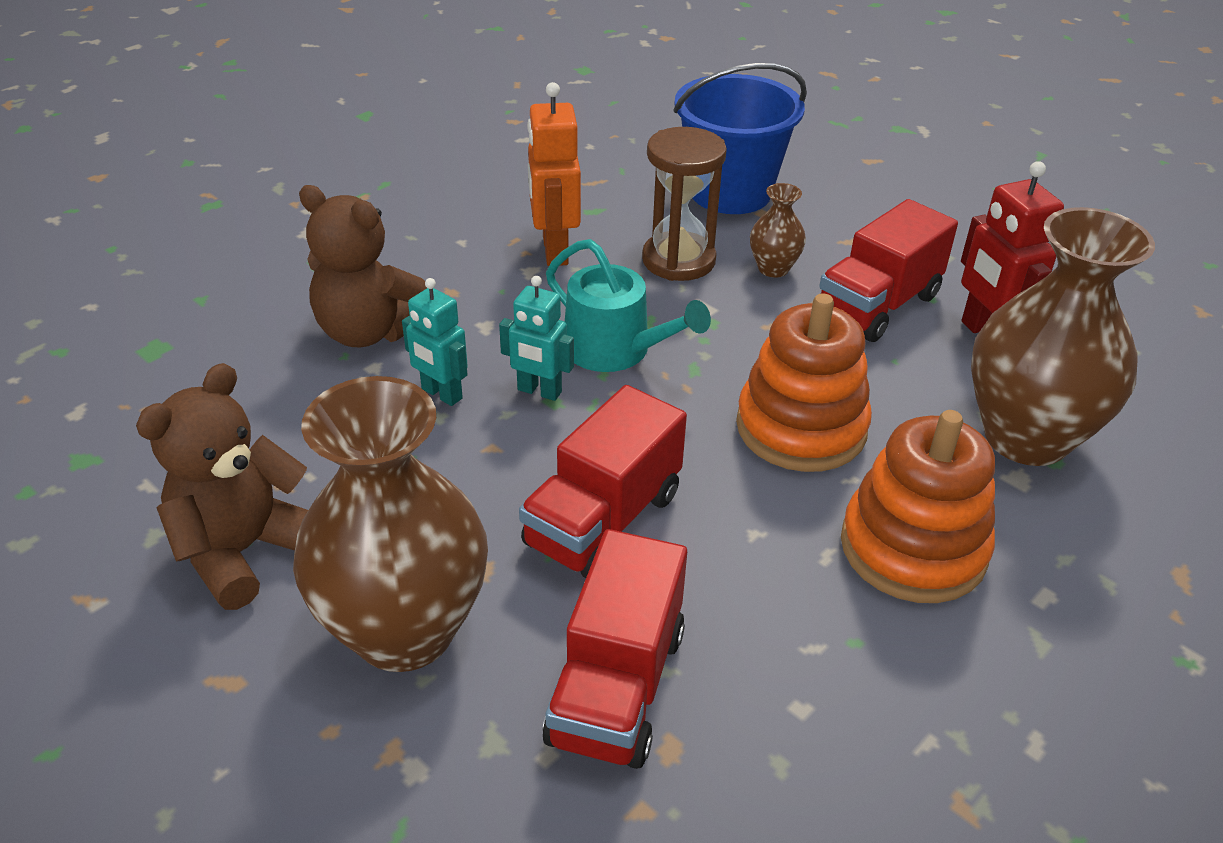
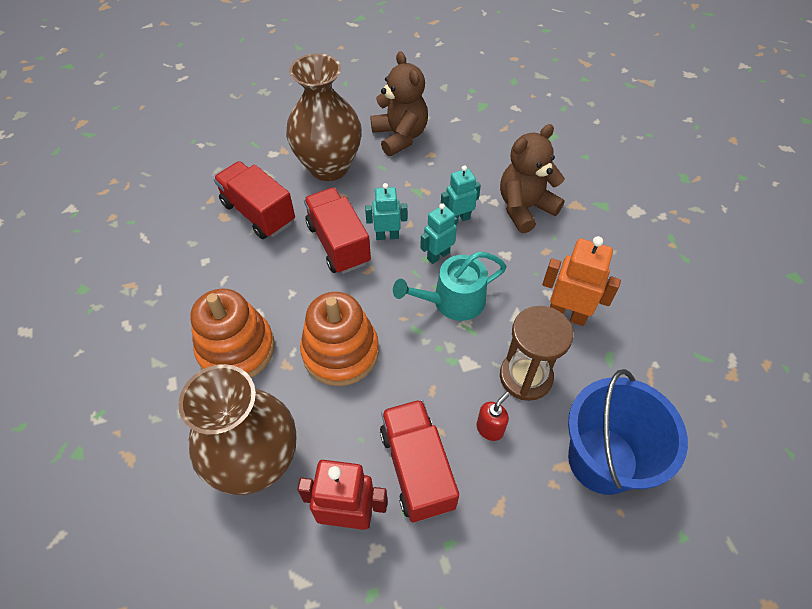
camera: 120 degrees right, 15 degrees up
(539, 464) = (387, 236): none -> turquoise robot
(773, 268) = (490, 429): brown vase -> red soap dispenser

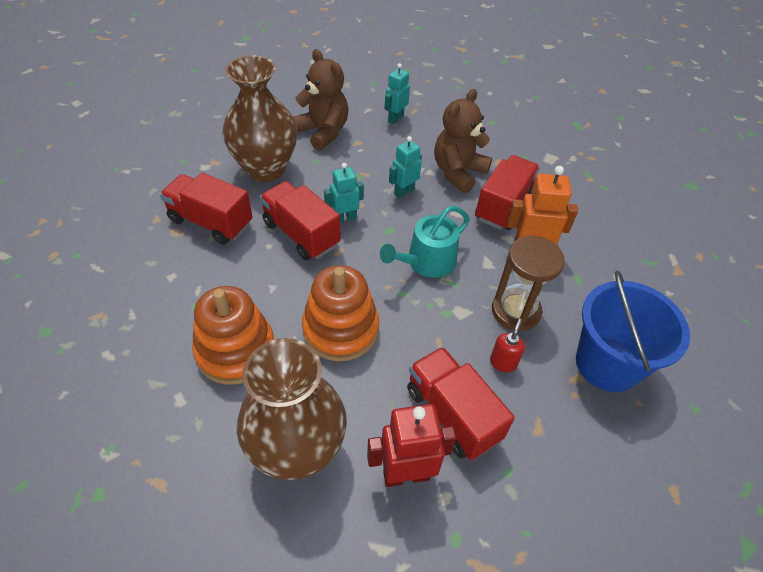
camera: 20 degrees left, 5 degrees down
(438, 255) = (398, 226): turquoise robot -> turquoise robot (395, 118)
(559, 256) = (503, 206): none -> red truck

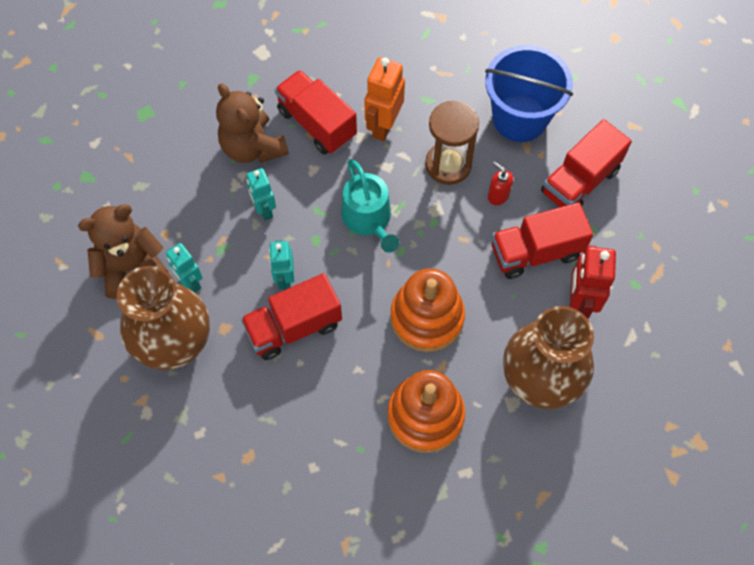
camera: 70 degrees left, 15 degrees up
(210, 222) = (245, 417): red truck -> red truck (580, 181)
(395, 118) = (137, 181): turquoise robot -> turquoise robot (190, 282)

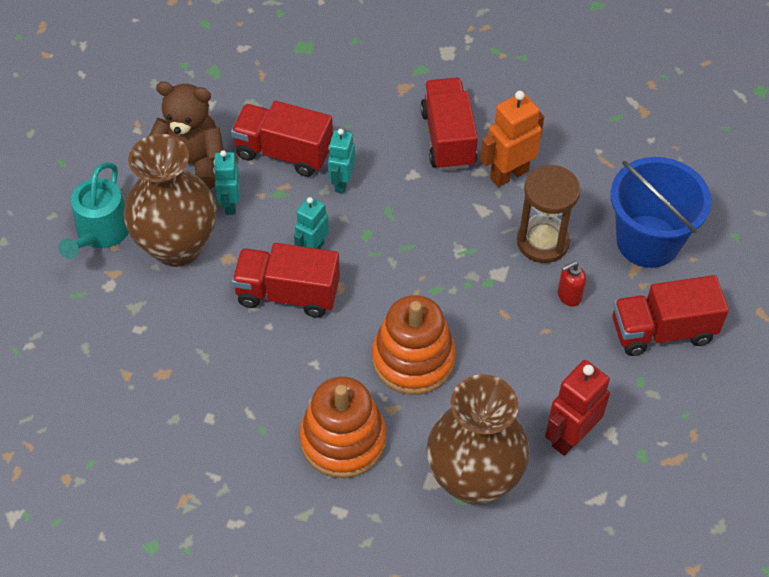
camera: 35 degrees right, 10 degrees down
(252, 147) = (374, 126): brown teddy bear -> none
(368, 219) = (429, 245): turquoise watering can -> turquoise watering can (100, 232)
(498, 196) = (569, 296): red soap dispenser -> red soap dispenser turned 105 degrees counterclockwise
(536, 252) = (565, 366): red truck -> red truck (283, 152)

